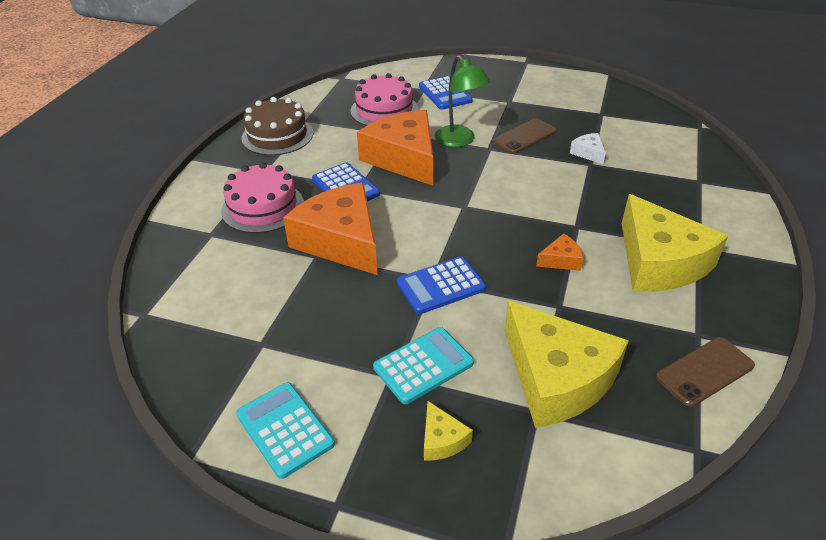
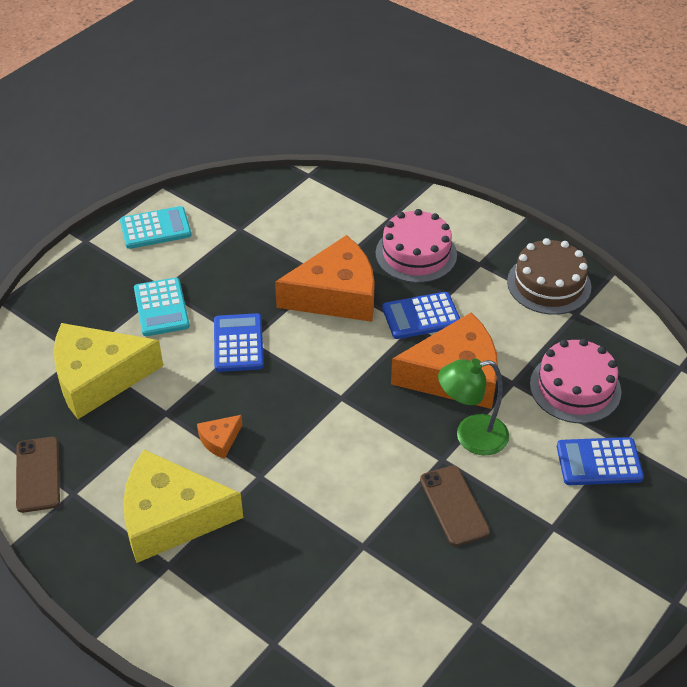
camera: 110 degrees right, 5 degrees up
(442, 439) = (94, 298): yellow cheese -> none
(561, 260) = (220, 440): orange cheese -> orange cheese turned 45 degrees clockwise
(588, 153) = (387, 555): white cheese -> none

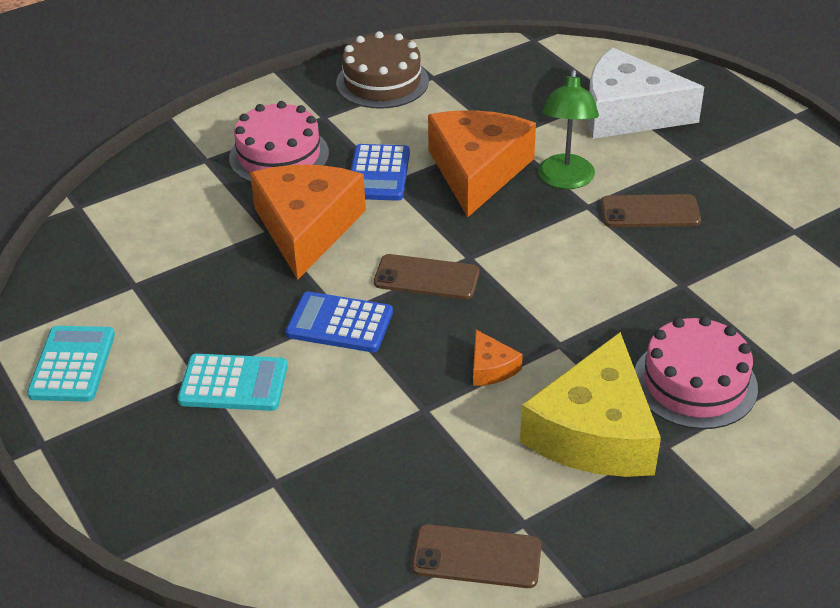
camera: 70 degrees left, 5 degrees down
(98, 378) = (329, 468): yellow cheese -> none
(307, 378) = (426, 277): none -> brown phone
(575, 388) = (530, 102): pink cake -> pink cake (694, 383)
(599, 462) = (628, 113): blue calculator -> white cheese

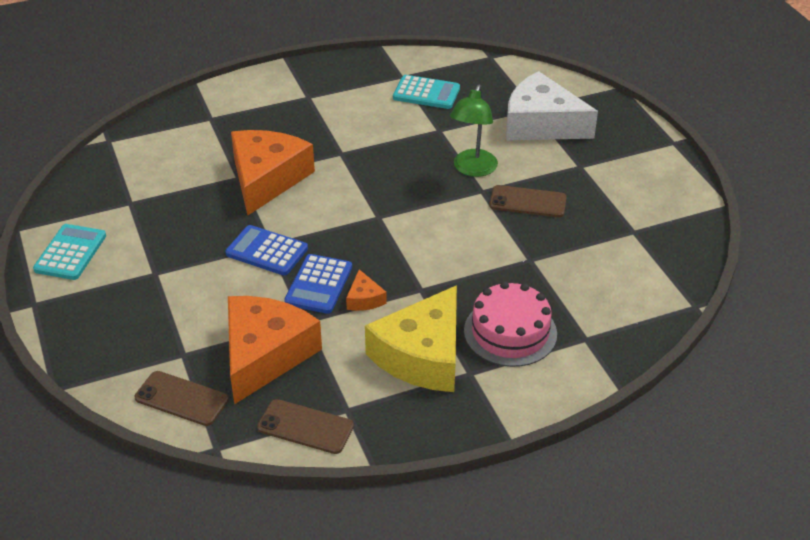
camera: 10 degrees right, 0 degrees up
(233, 384) = (177, 283): turquoise calculator -> turquoise calculator (426, 93)
(279, 155) = (265, 122): pink cake -> none
(378, 174) = (333, 145): blue calculator -> blue calculator (318, 284)
(382, 82) = (361, 76): brown cake -> none
(426, 277) = (341, 227): brown phone -> brown phone (181, 398)
(477, 171) = (408, 153): orange cheese -> orange cheese (265, 355)

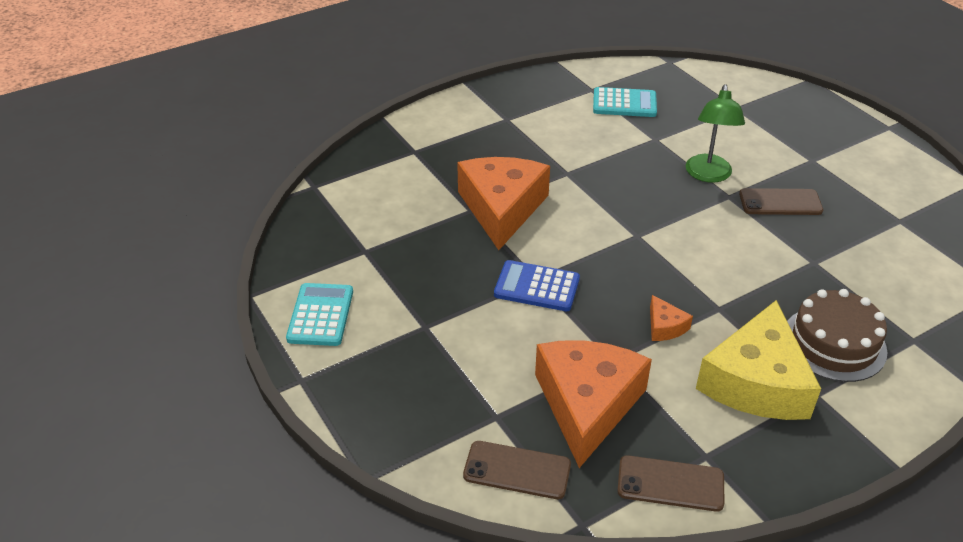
camera: 10 degrees left, 0 degrees up
(318, 284) = (609, 317): blue calculator -> none
(510, 332) = (834, 343): pink cake -> brown cake
(541, 124) = (753, 122): white cheese -> none

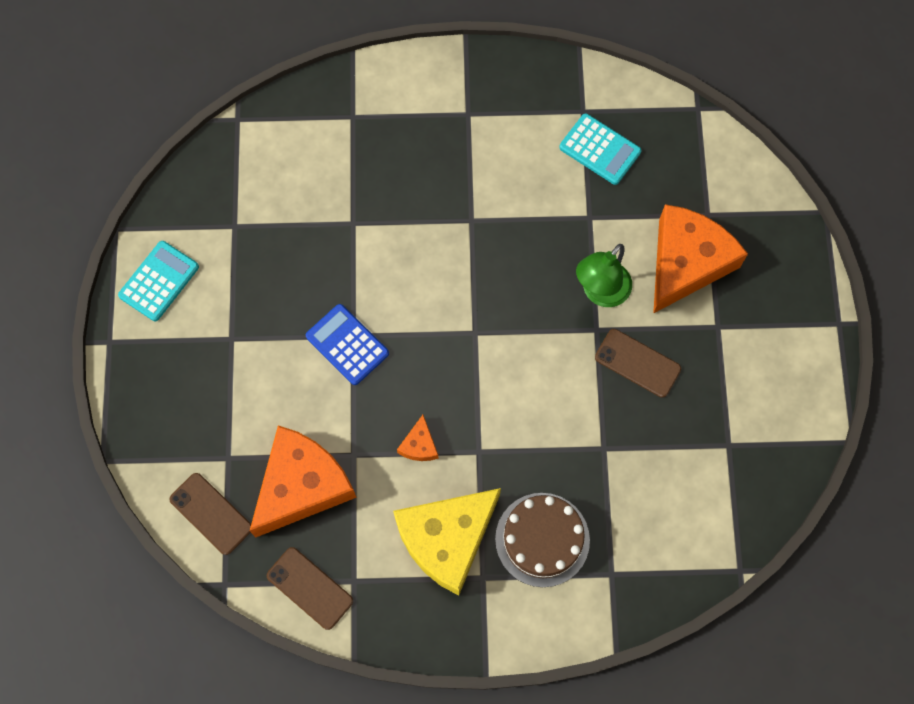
camera: 30 degrees right, 30 degrees up
(502, 208) = (381, 235): orange cheese -> orange cheese (686, 263)

